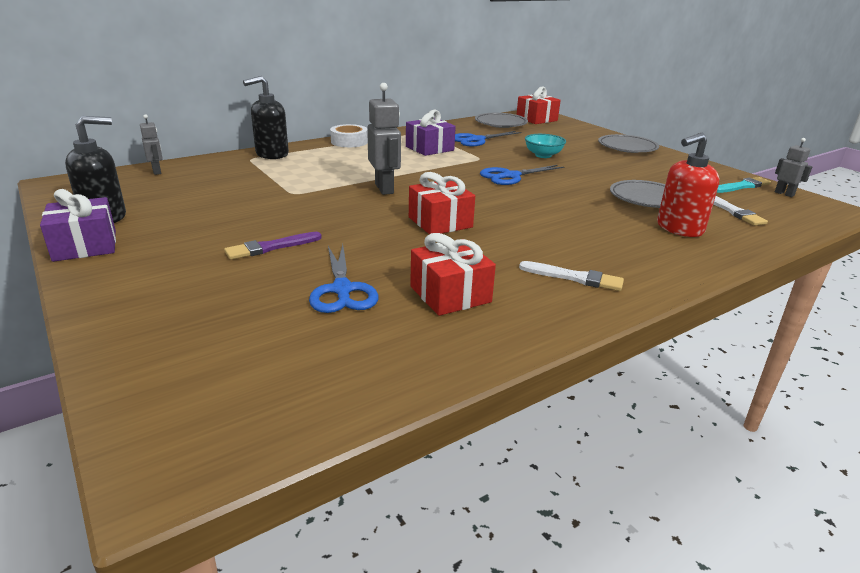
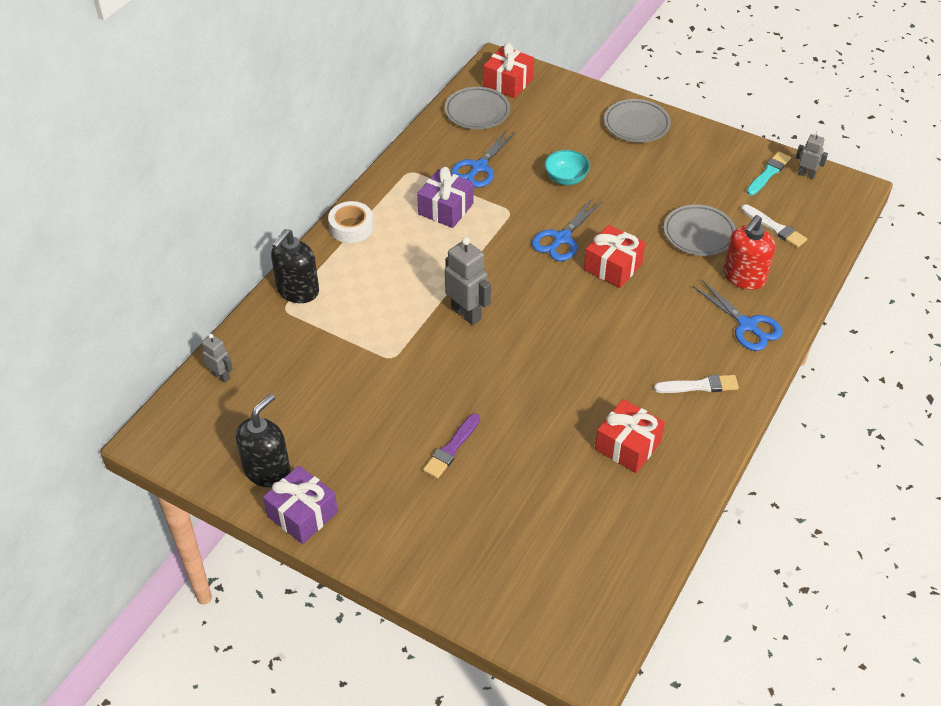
camera: 25 degrees left, 20 degrees up
(342, 290) = (551, 475): blue scissors -> blue scissors (747, 325)
(440, 222) = (555, 351): red gift -> red gift (612, 266)

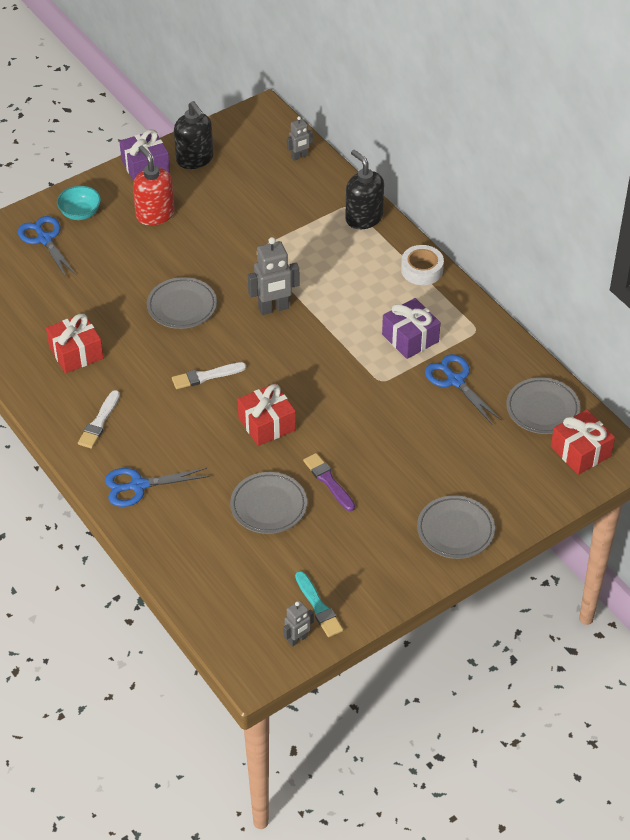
camera: 115 degrees right, 0 degrees up
(452, 448) = (146, 255): purple brush -> purple brush (328, 481)
(508, 385) = (182, 306): none -> grey plate
(561, 239) = (323, 403): blue scissors -> blue scissors (45, 239)
(566, 178) = (403, 439): turquoise bowl -> turquoise bowl (80, 213)
(743, 277) = (194, 512): red soap dispenser -> red soap dispenser (155, 214)
(774, 227) = (240, 570): white brush -> white brush (206, 376)

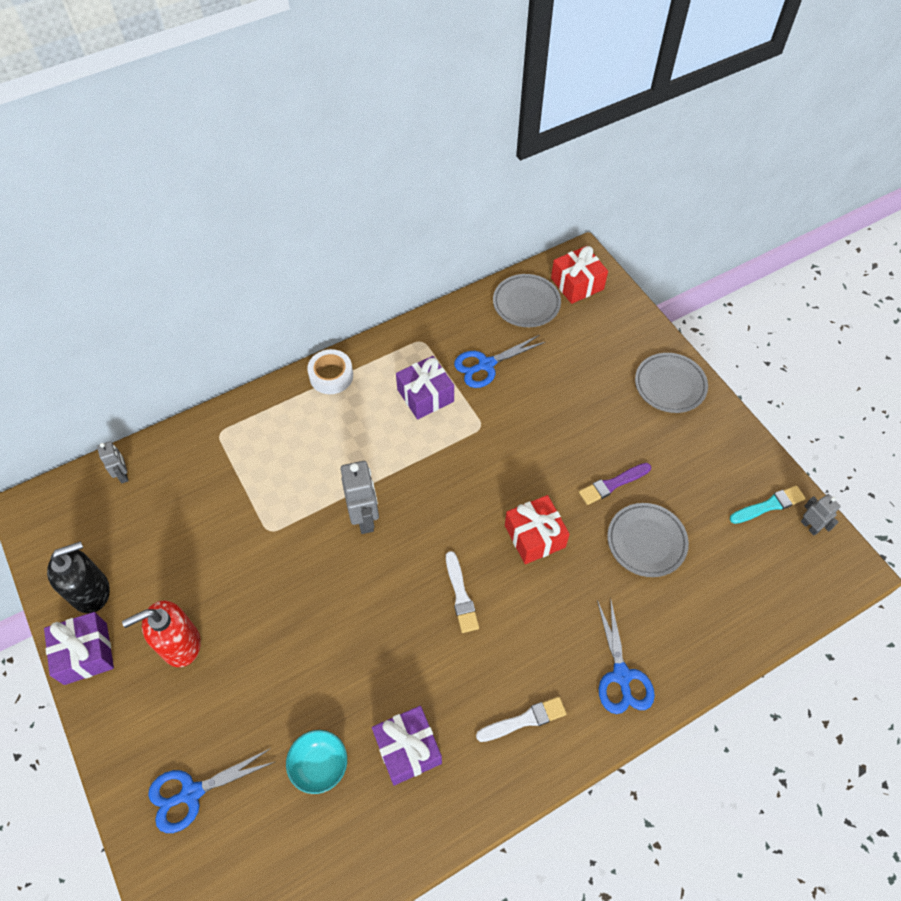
camera: 85 degrees left, 10 degrees up
(76, 353) = (408, 749): red gift -> purple gift
(80, 213) = (152, 742): turquoise bowl -> turquoise bowl (319, 765)
(99, 422) = (524, 720): white brush -> white brush turned 45 degrees counterclockwise
(182, 306) = (346, 617): grey plate -> none
(363, 218) = (242, 420): black soap dispenser -> none

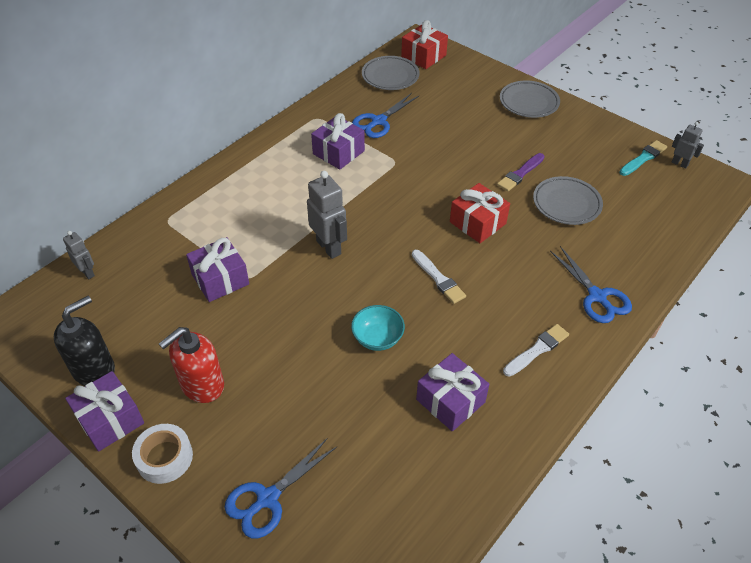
camera: 20 degrees left, 10 degrees down
(243, 524) = (220, 279): none -> purple gift
(319, 765) = (378, 438): turquoise bowl -> turquoise bowl (377, 338)
(331, 376) = (250, 157): white tape -> white tape (164, 457)

